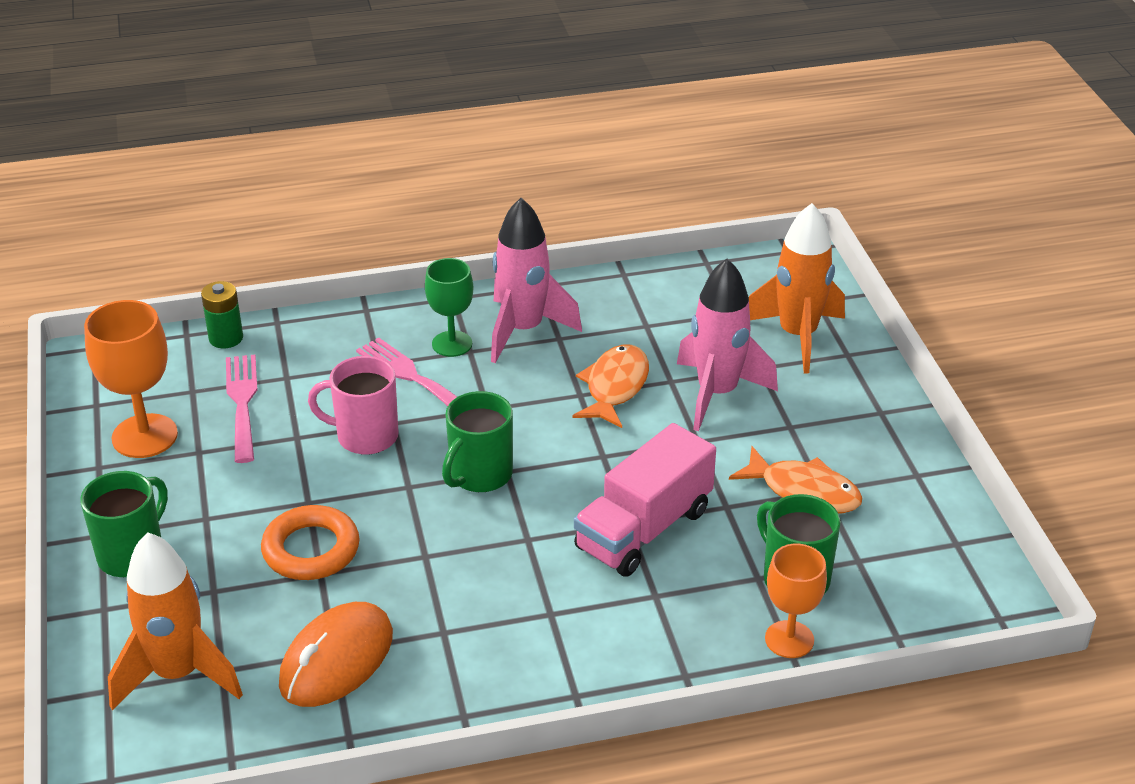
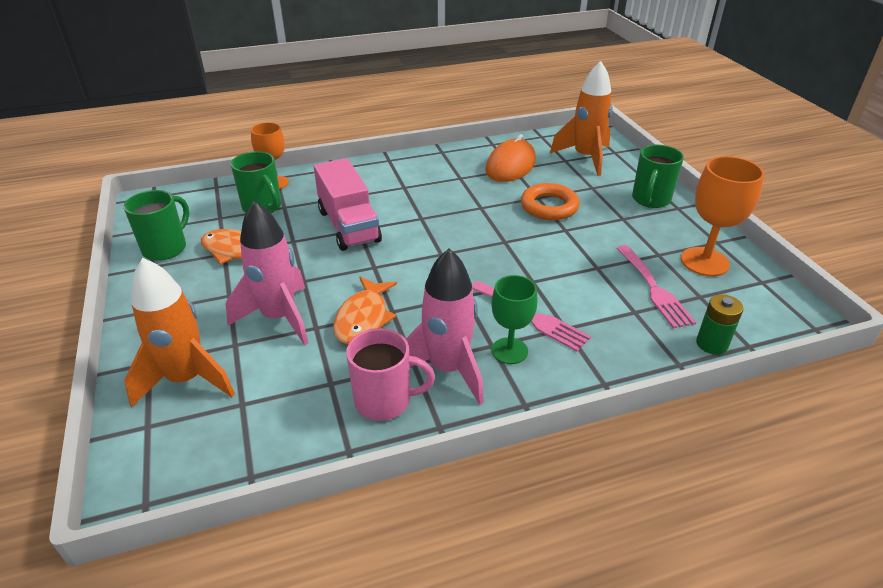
camera: 175 degrees right, 0 degrees up
(365, 436) = (548, 270): pink mug -> pink mug (384, 401)
(479, 475) = (459, 250): green mug -> green mug (166, 248)
(644, 529) = (349, 226): pink truck -> pink truck turned 120 degrees clockwise

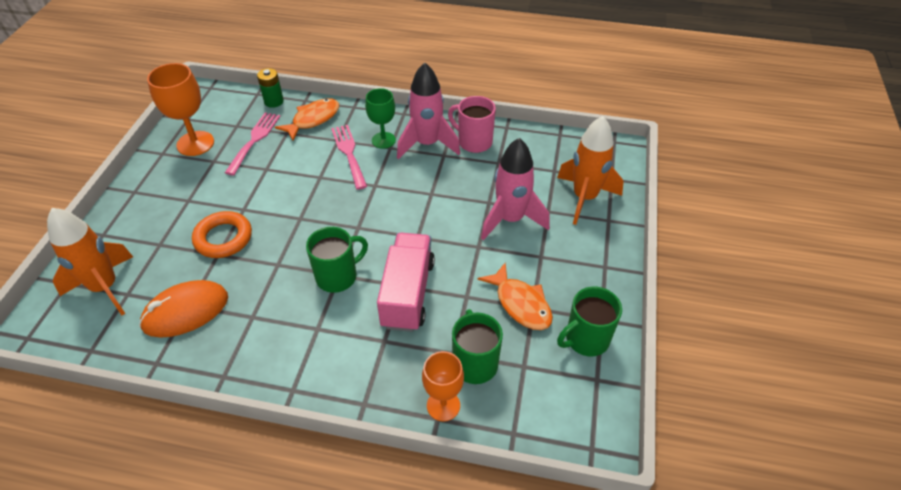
camera: 150 degrees left, 10 degrees up
(363, 318) = (454, 195): orange fish -> orange fish (313, 119)
(650, 199) = (139, 208): green mug -> green mug (338, 276)

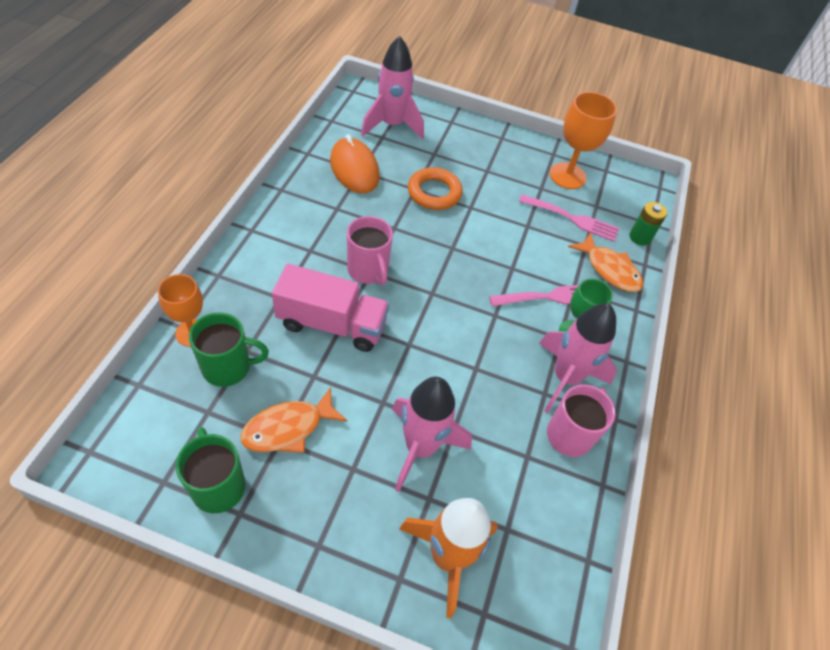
camera: 90 degrees right, 5 degrees up
(105, 287) = (392, 125): orange rocket -> pink rocket
(338, 276) = (368, 270): green mug -> pink mug

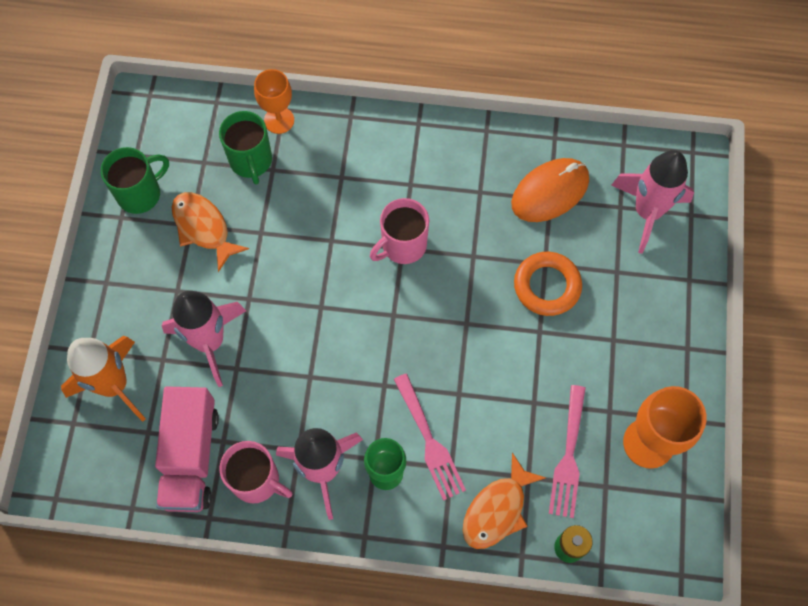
camera: 85 degrees right, 15 degrees up
(332, 324) = (324, 231): pink truck -> pink truck (191, 457)

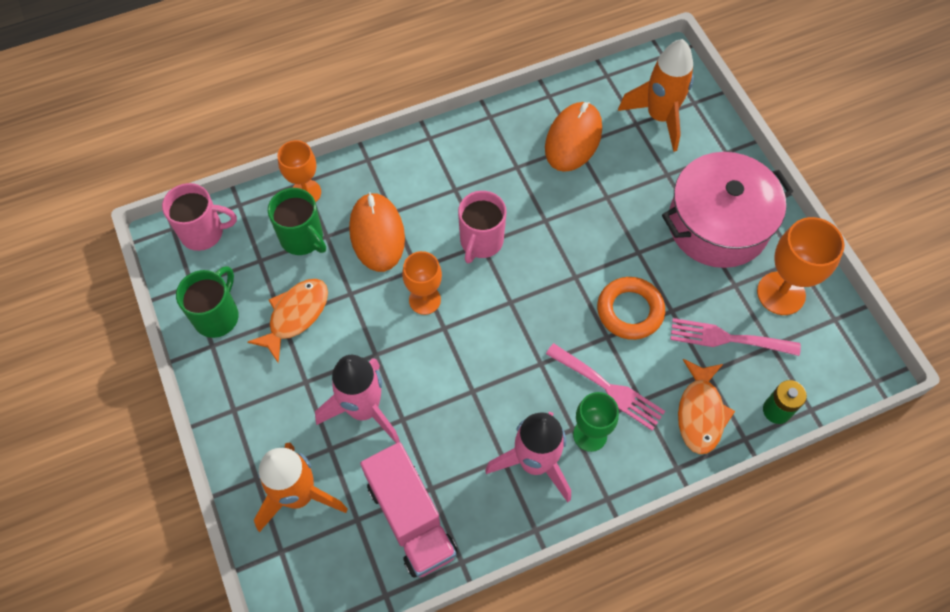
camera: 30 degrees left, 5 degrees down
(203, 228) = (295, 316): orange fish -> orange fish turned 105 degrees clockwise
(257, 480) = (483, 505): pink mug -> pink mug (203, 232)
(316, 190) = (377, 234): none -> orange mouse
(320, 273) = (424, 300): none -> orange goblet
(547, 286) = (620, 213): orange ring -> orange ring (630, 311)
(568, 457) = (727, 338): pink fork -> pink fork turned 120 degrees clockwise
(633, 345) = (718, 224): none -> pink pot
(647, 212) = (659, 117): pink rocket -> orange rocket

